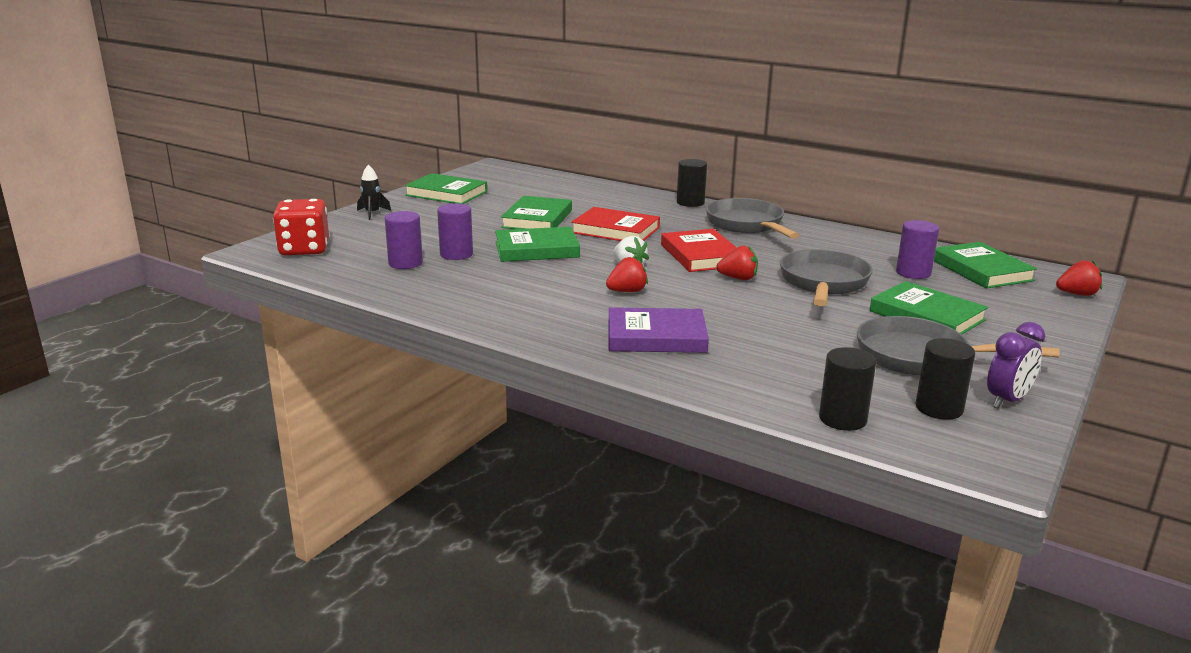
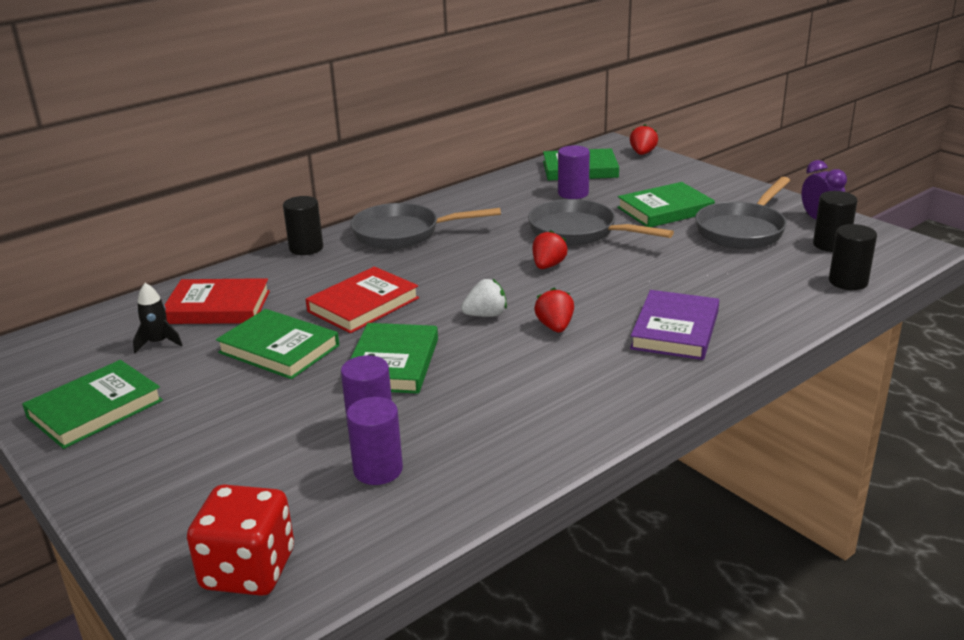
camera: 70 degrees left, 5 degrees up
(372, 213) = (126, 488): black rocket -> black rocket (158, 343)
(701, 255) = (475, 272): red book -> red book (218, 307)

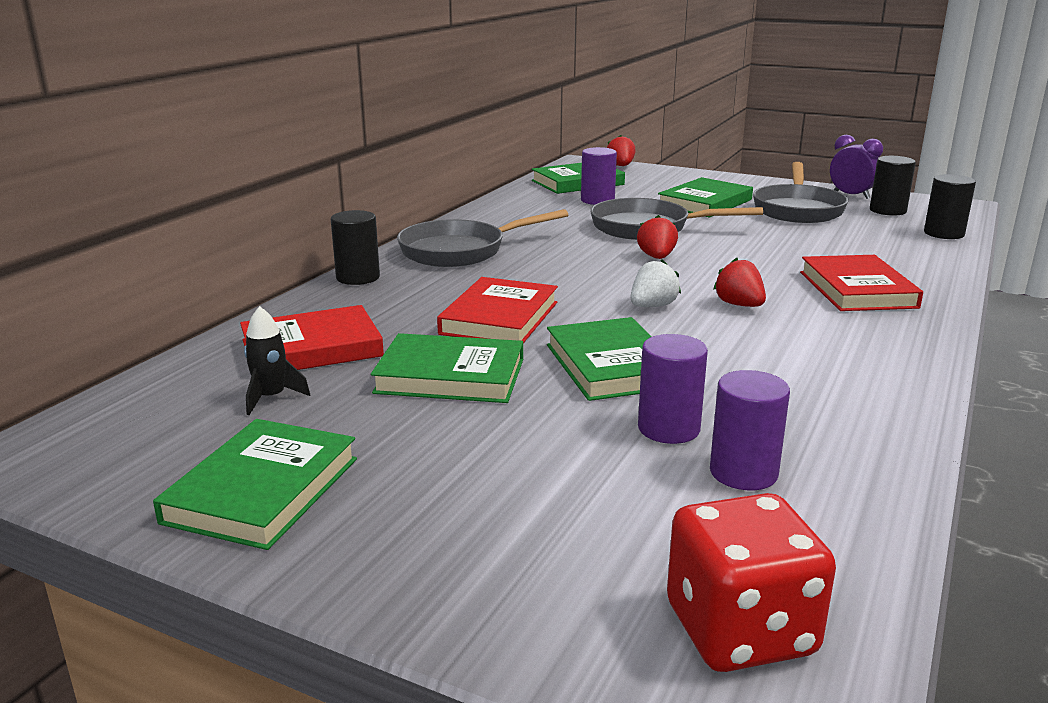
camera: 25 degrees left, 5 degrees down
(675, 330) = (857, 289): purple book -> red book

